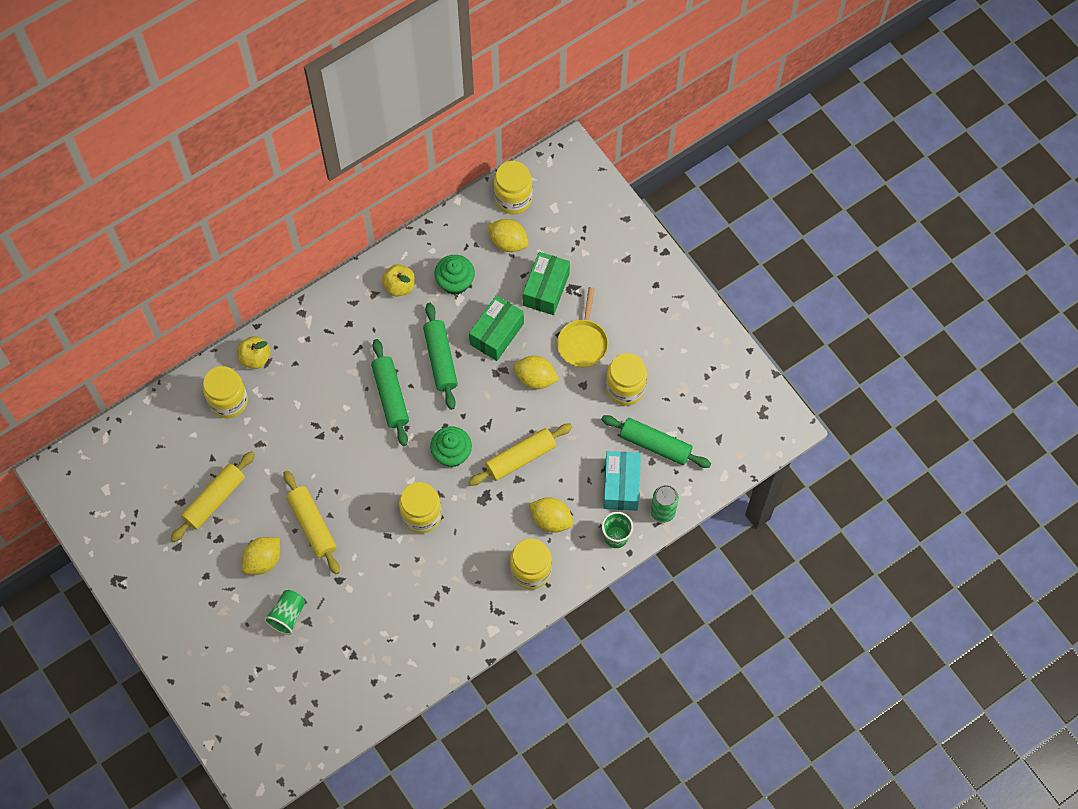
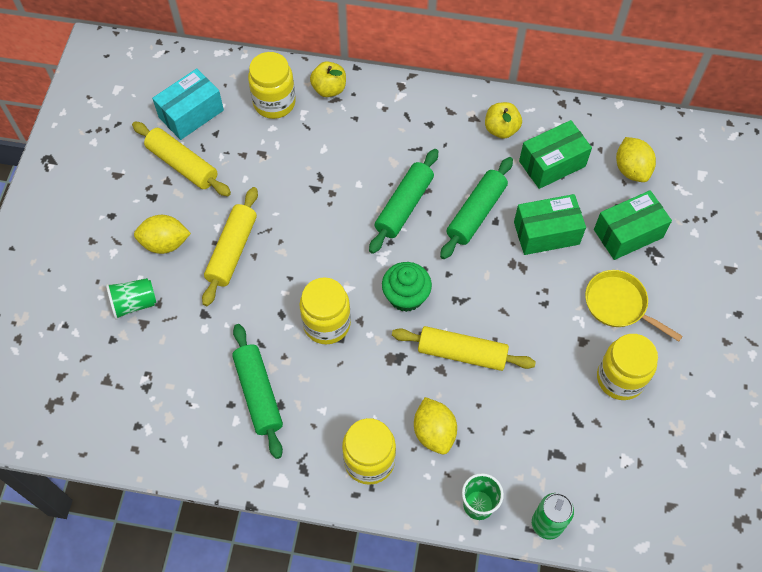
camera: 45 degrees right, 5 degrees down
(214, 499) = (182, 164): yellow rolling pin -> yellow rolling pin turned 45 degrees clockwise
(455, 282) = (552, 163): green cupcake -> green box
(513, 198) = (670, 139): yellow jar -> none
(535, 378) = (544, 298): yellow lemon -> none
(583, 342) = (619, 305): yellow pan -> yellow pan turned 75 degrees clockwise
(621, 486) = (530, 462): turquoise box -> turquoise box (191, 114)
(655, 445) = (600, 455): green rolling pin -> green rolling pin (258, 394)

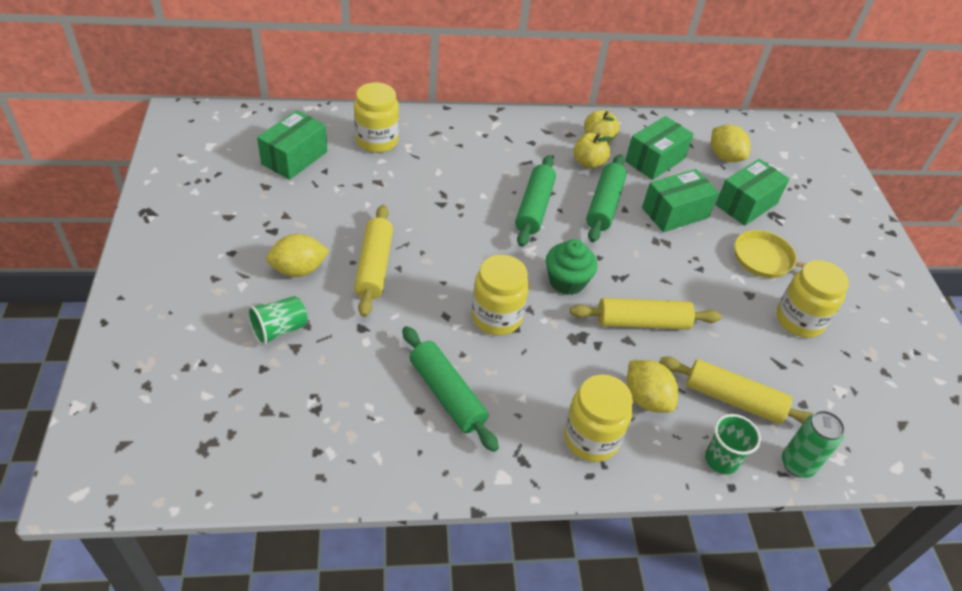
camera: 20 degrees left, 15 degrees down
(182, 164) = (298, 200): yellow rolling pin -> yellow rolling pin (733, 399)
(191, 114) = (294, 158): turquoise box -> green box
(329, 89) = (426, 125): yellow apple -> yellow apple (588, 163)

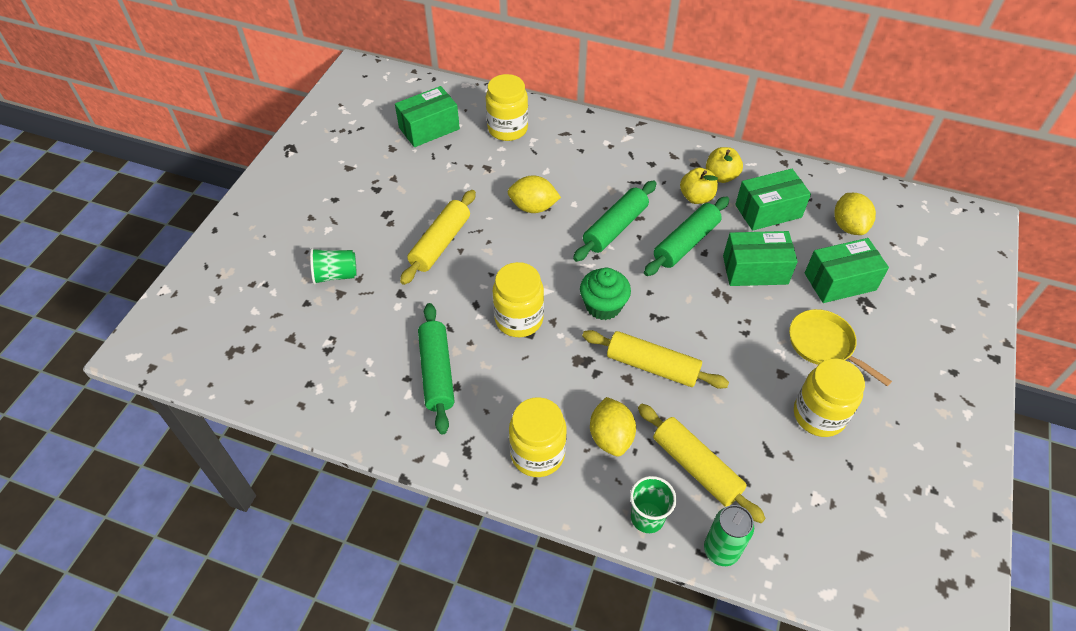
camera: 30 degrees right, 5 degrees up
(299, 269) = (378, 228): yellow lemon -> yellow lemon (533, 207)

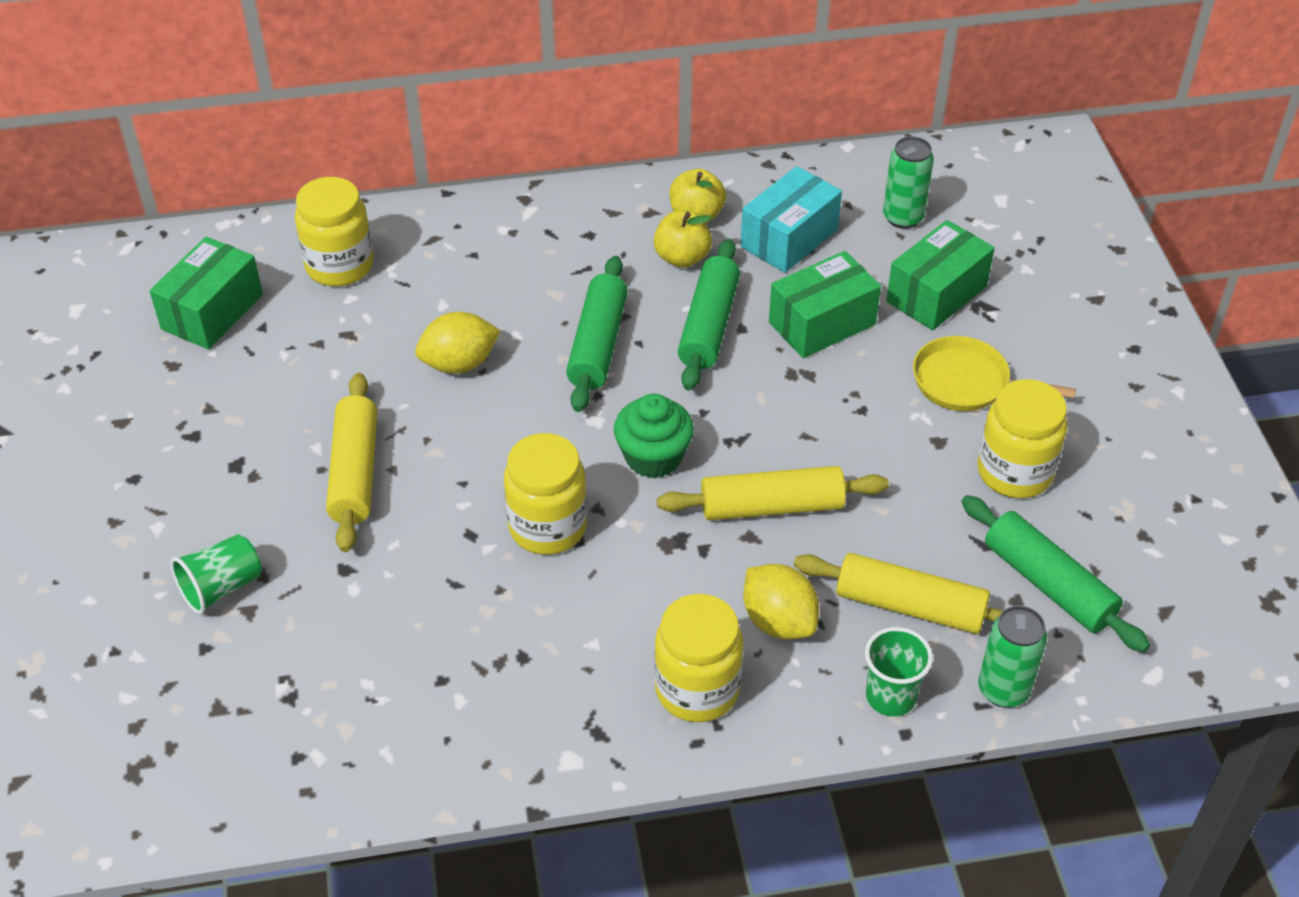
camera: 30 degrees left, 5 degrees down
(437, 373) = (480, 652): green rolling pin -> green rolling pin (1048, 584)
(768, 211) = (789, 238): green box -> turquoise box
(848, 226) = (903, 217): yellow lemon -> green can

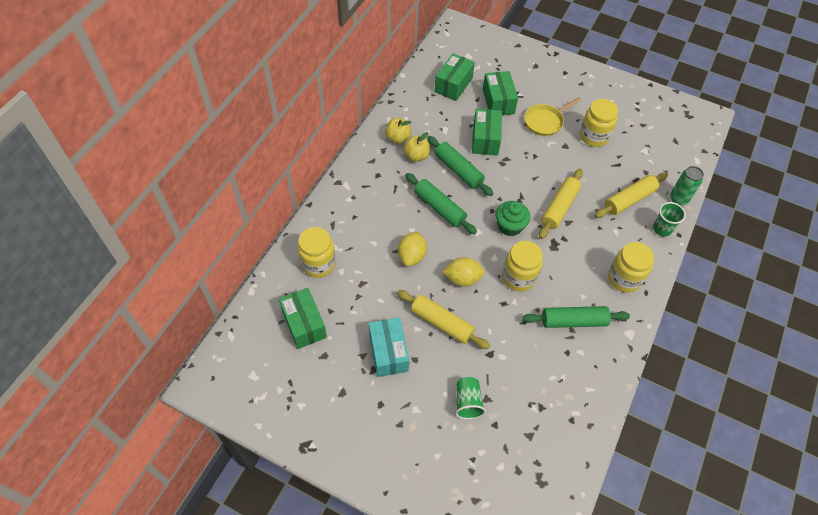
camera: 55 degrees left, 10 degrees up
(778, 621) = (611, 238): yellow lemon -> yellow lemon (462, 279)
(789, 238) = (435, 121): turquoise box -> turquoise box (388, 352)
(903, 217) = (453, 85): green can -> green box
(1048, 584) = (645, 160): green rolling pin -> green rolling pin (573, 321)

